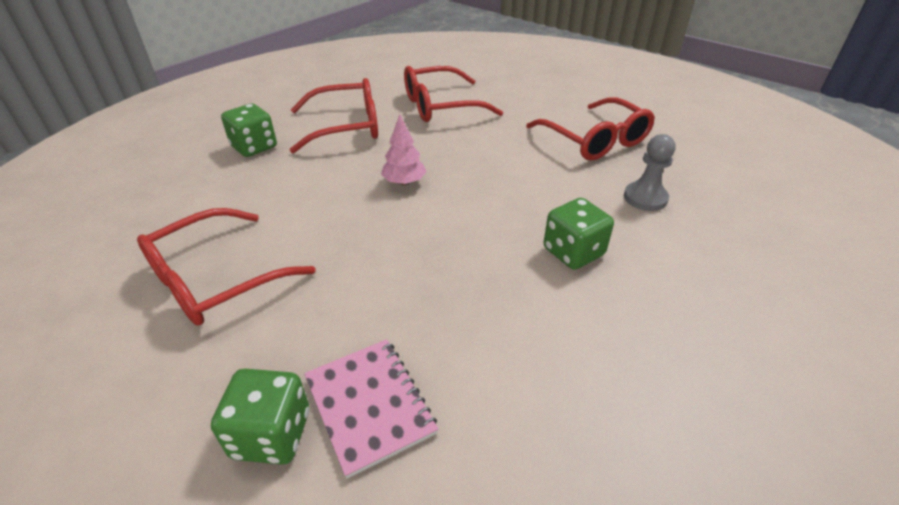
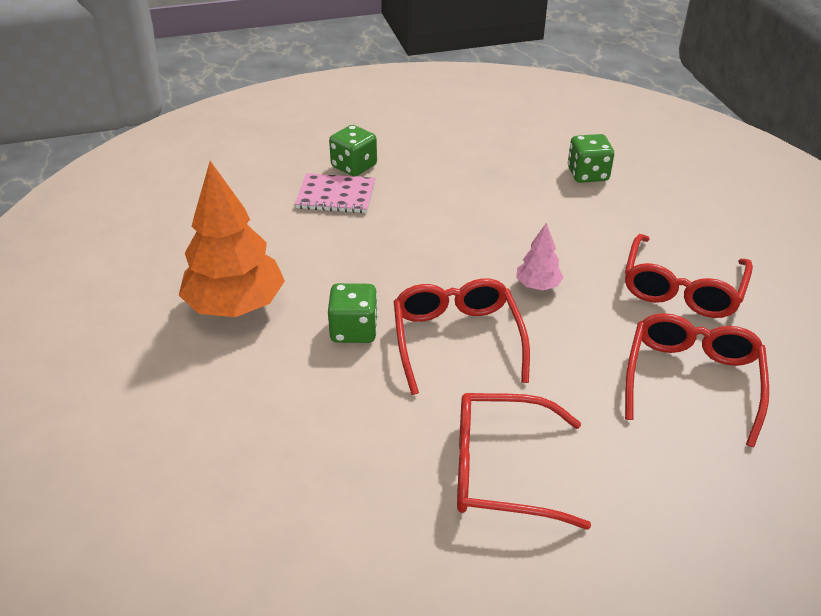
camera: 125 degrees right, 0 degrees up
(216, 279) = (491, 173): red glasses -> red glasses (457, 340)
(254, 147) = (674, 224): green dice -> green dice (587, 174)
(645, 198) = (367, 427): grey pawn -> none
(656, 358) = (235, 306): none -> orange tree

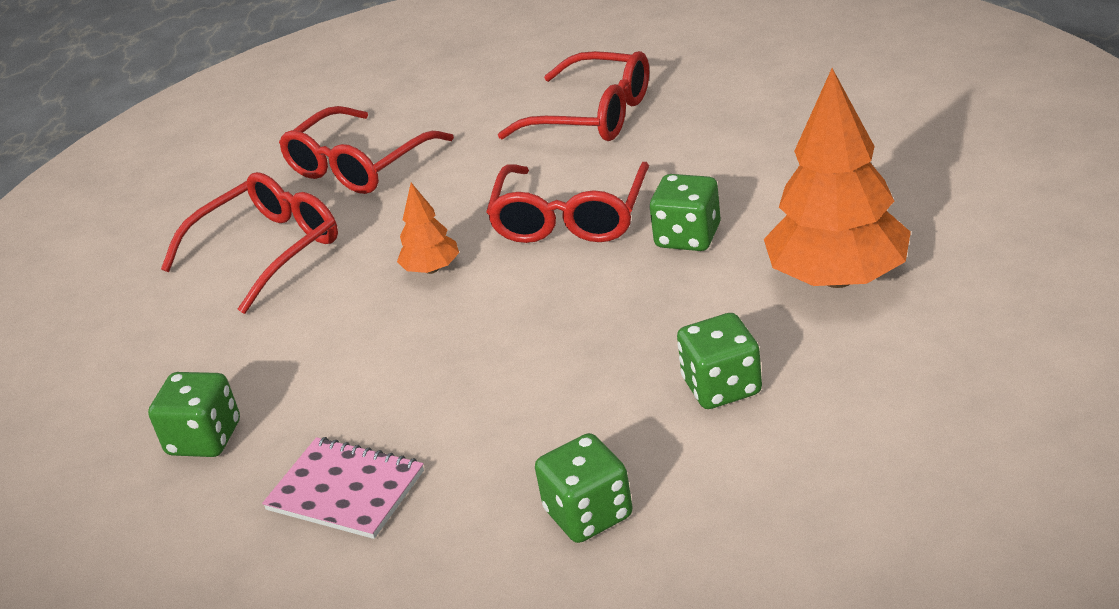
camera: 155 degrees left, 5 degrees down
(301, 229) = (721, 387): none -> green dice
(336, 196) = (645, 447): pink notebook -> pink notebook (346, 490)
(537, 285) = (431, 269): pink tree -> orange tree

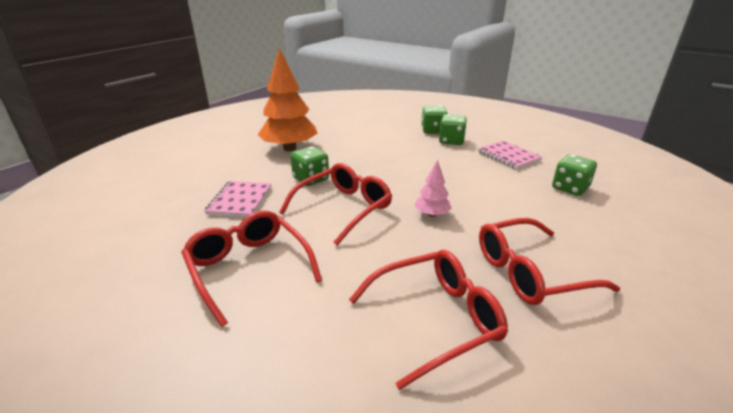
camera: 155 degrees left, 5 degrees down
(431, 269) = (431, 214): orange tree -> pink tree
(721, 387) = (365, 139): green dice -> green dice (451, 141)
(735, 159) = (240, 200): none -> pink notebook

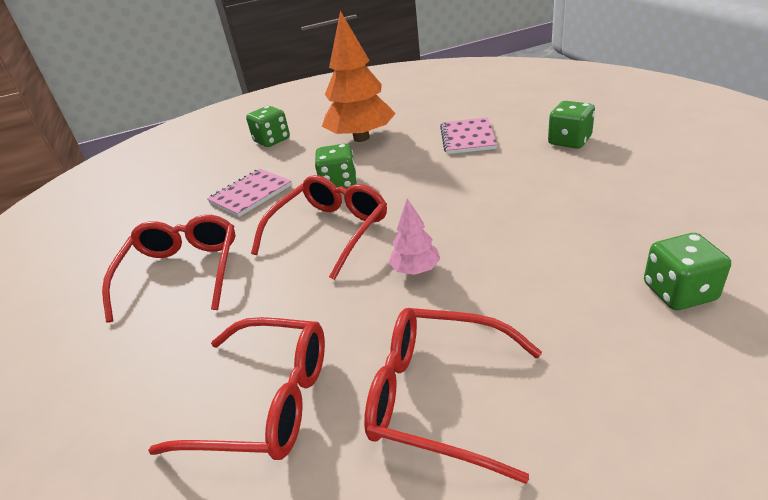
camera: 40 degrees right, 5 degrees up
(343, 208) = (330, 232): red glasses -> red glasses turned 45 degrees counterclockwise
(451, 141) = (576, 163): green dice -> green dice (272, 140)
(508, 156) = (640, 208): pink notebook -> pink notebook (467, 138)

